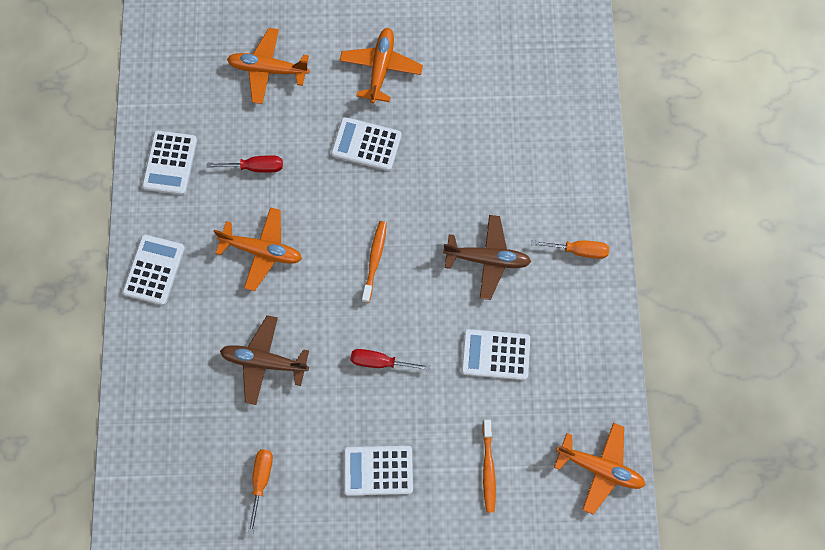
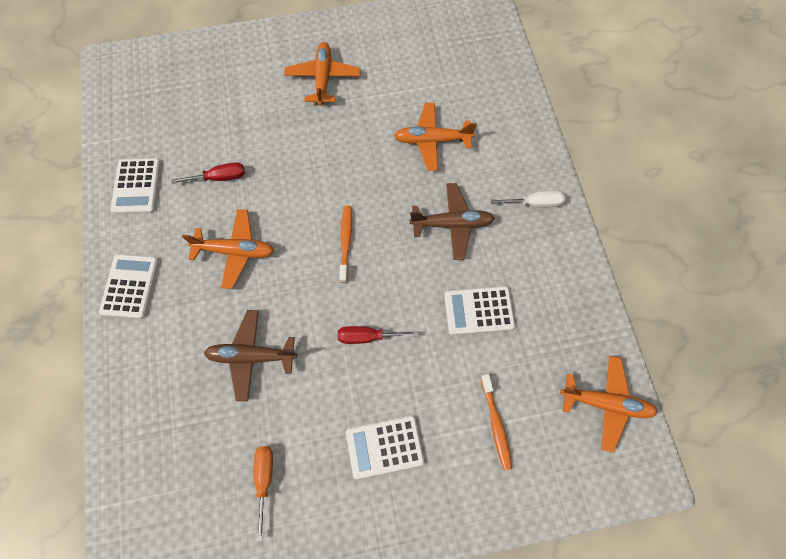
camera: 10 degrees left, 5 degrees down
(268, 69) = (220, 94): orange plane -> orange plane (432, 140)
(366, 144) = (320, 142): white calculator -> none
(578, 250) = (535, 203): orange screwdriver -> white screwdriver

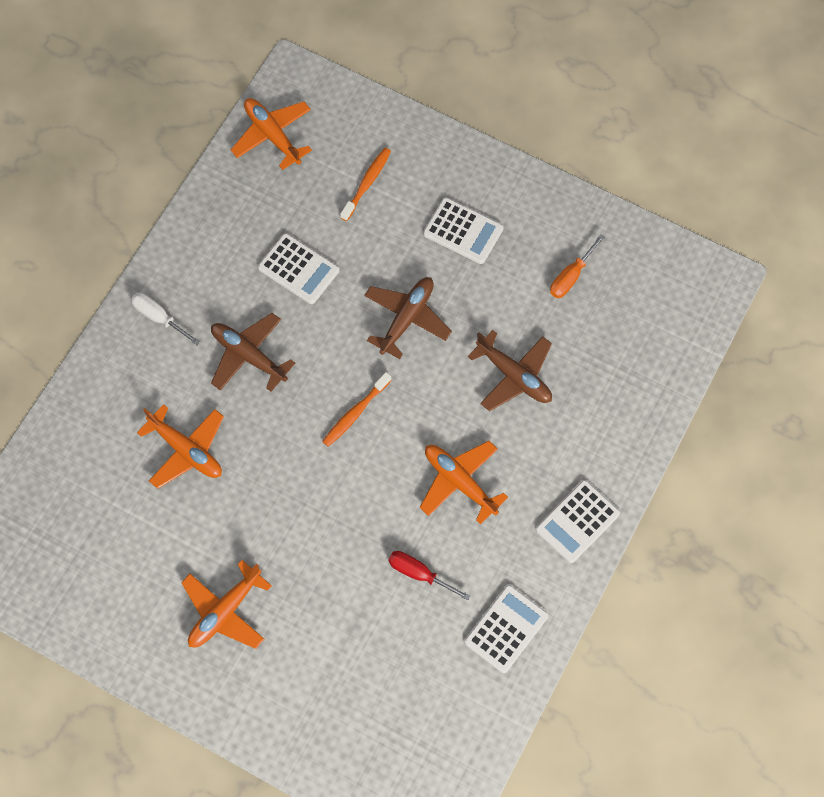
camera: 140 degrees left, 0 degrees up
(367, 337) = (407, 318): red screwdriver -> brown plane

